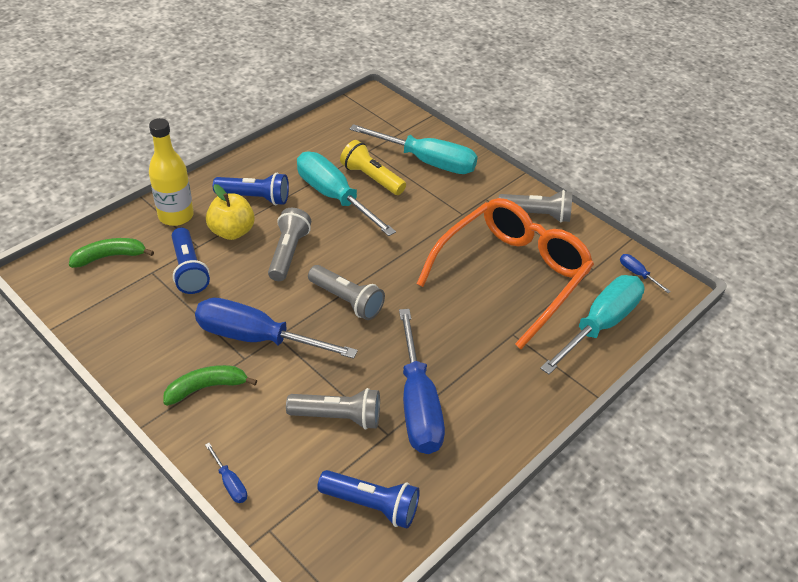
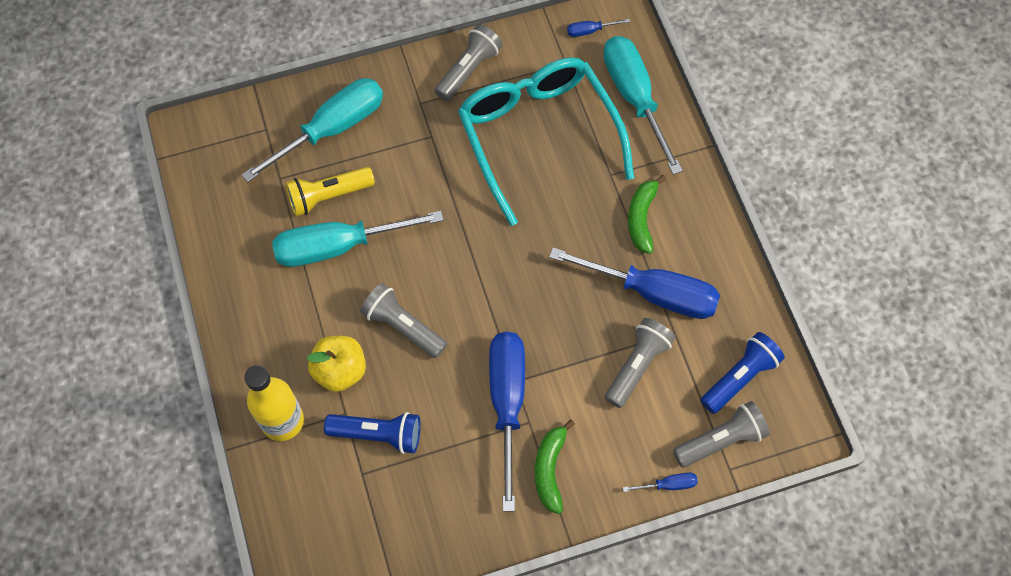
camera: 60 degrees left, 20 degrees up
(110, 256) = (314, 511): green banana -> green banana (641, 218)
(255, 198) = (296, 327): blue flashlight -> none
(255, 338) = (507, 402): blue screwdriver -> blue screwdriver turned 135 degrees clockwise
(347, 300) = (498, 298): grey flashlight -> grey flashlight (721, 440)
(511, 275) = (538, 136): orange glasses -> turquoise glasses

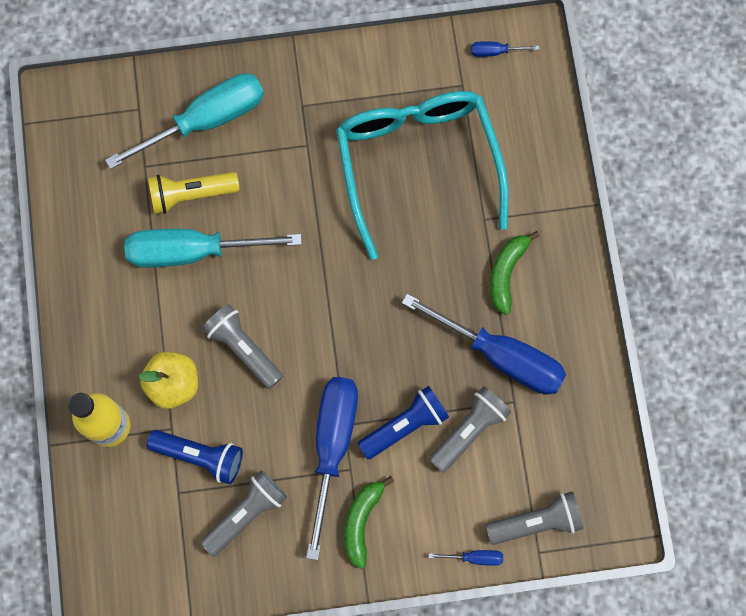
camera: 10 degrees right, 10 degrees up
(468, 70) = (359, 76): grey flashlight -> grey flashlight (246, 513)
(634, 97) = (526, 136): turquoise screwdriver -> none
(739, 377) = (569, 460): blue flashlight -> blue flashlight (405, 425)

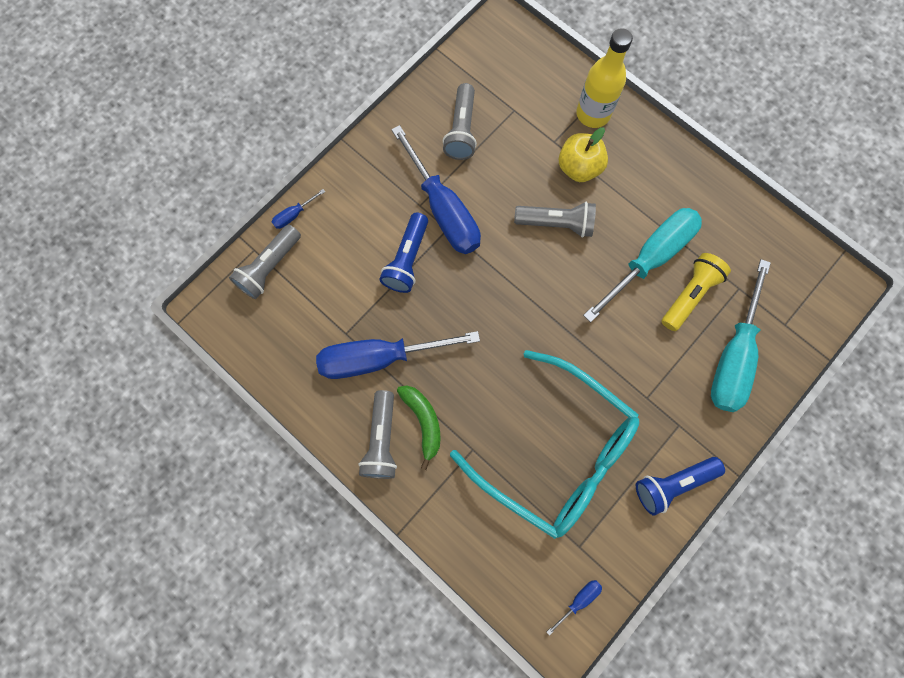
camera: 140 degrees right, 0 degrees up
(200, 456) = (521, 140): blue flashlight -> blue flashlight (672, 483)
(361, 521) = (385, 181): green banana -> none
(469, 430) = (361, 290): grey flashlight -> grey flashlight (382, 440)

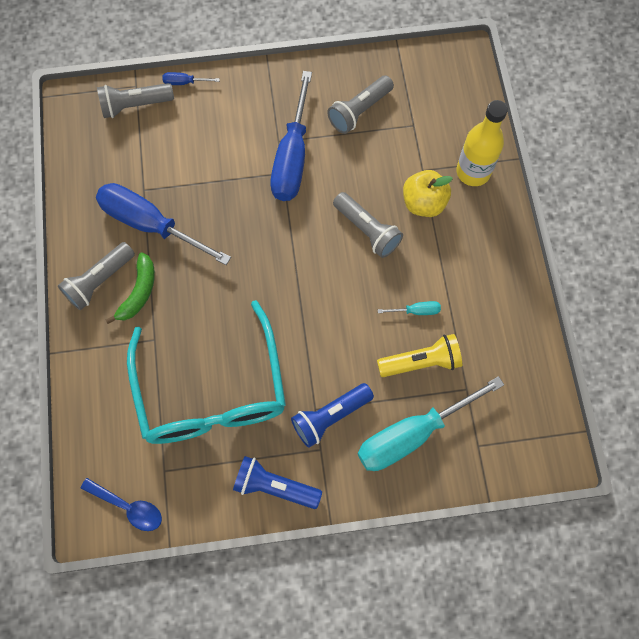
camera: 40 degrees right, 5 degrees down
(407, 259) = (233, 172): blue flashlight -> blue flashlight (330, 417)
(579, 600) = (128, 507): blue screwdriver -> blue spoon
(650, 258) = (416, 311): turquoise screwdriver -> turquoise screwdriver, size x0.41

